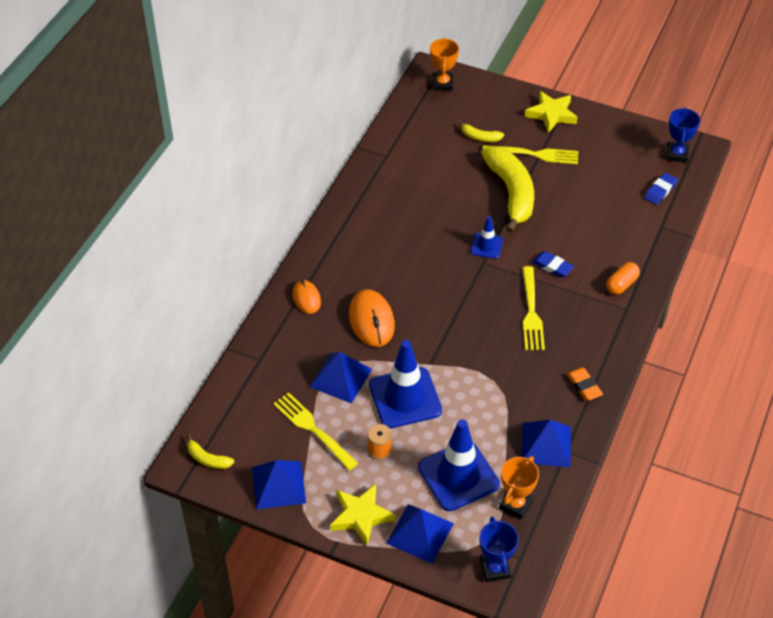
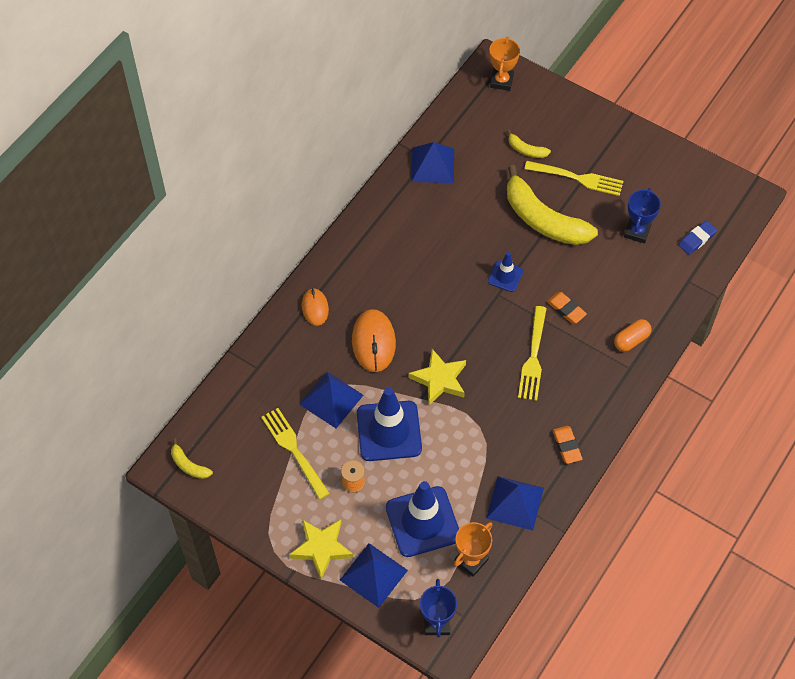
camera: 10 degrees right, 10 degrees up
(279, 485) = (250, 503): blue pyramid -> blue pyramid (433, 165)
(511, 193) = (543, 219): yellow banana -> yellow banana turned 135 degrees clockwise
(551, 114) = (606, 133): yellow star -> yellow star (439, 379)
(552, 266) = (566, 309): blue eraser -> orange eraser
(677, 154) = (725, 199): blue trophy -> blue trophy (637, 232)

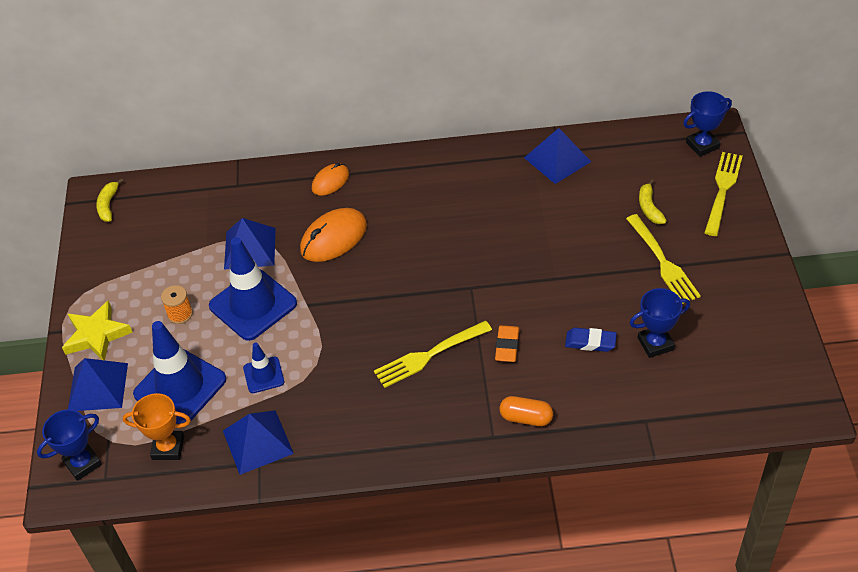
camera: 55 degrees right, 10 degrees down
(294, 451) = (178, 258): yellow fork -> yellow fork (722, 191)
(439, 379) = (338, 305): yellow star -> none
(501, 81) = (702, 145): orange trophy -> blue trophy
(505, 276) = (495, 280): blue traffic cone -> blue traffic cone (263, 375)
(543, 219) = (588, 267): yellow banana -> none
(567, 446) = (356, 442): orange eraser -> none
(697, 239) = (703, 396): blue eraser -> blue eraser (590, 342)

